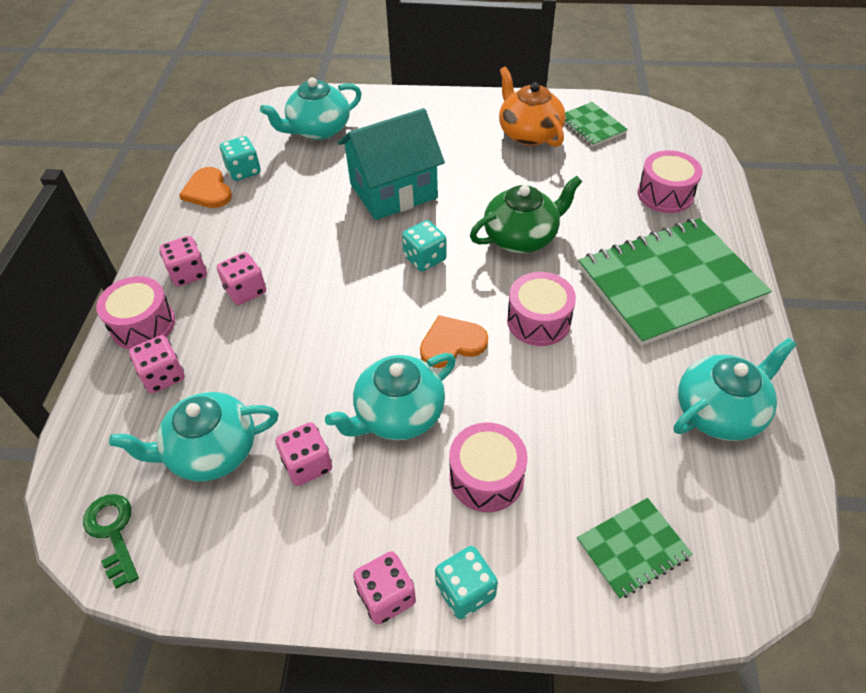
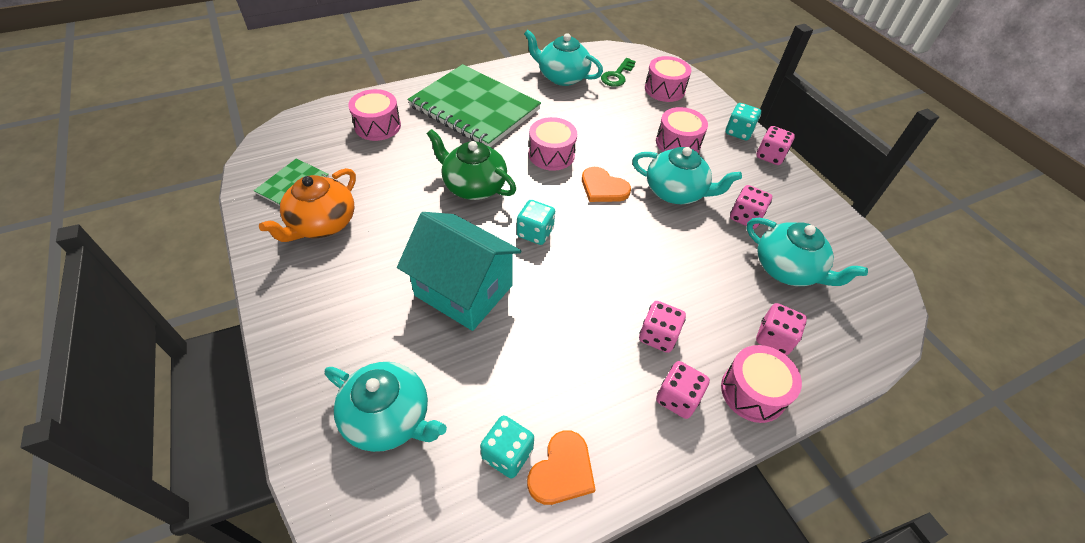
camera: 125 degrees left, 0 degrees up
(113, 532) = (875, 285): green key -> green key (617, 75)
(632, 548) = (664, 89): green notebook -> pink drum

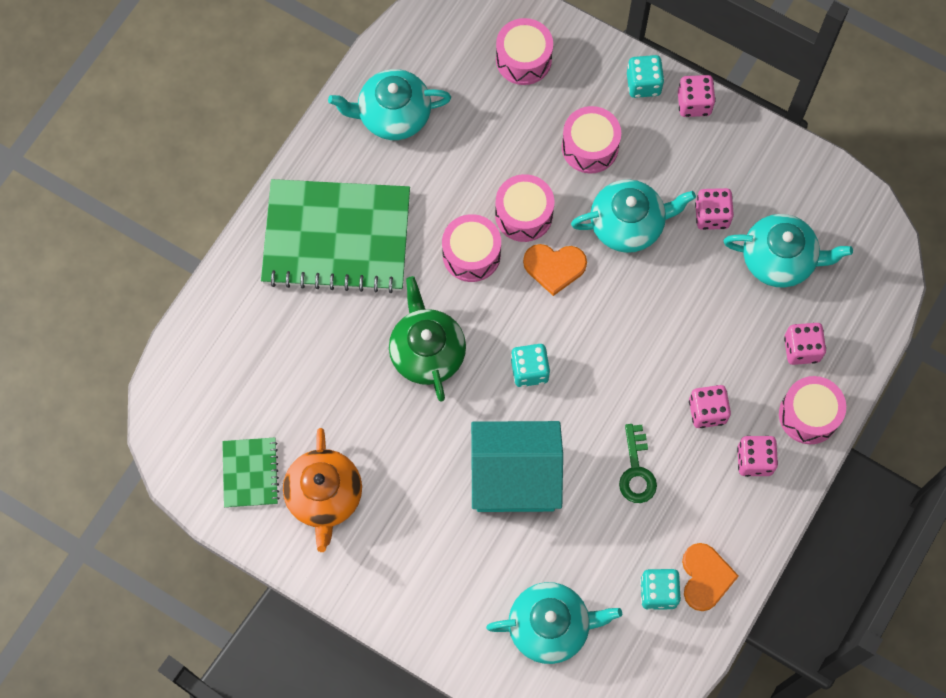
camera: 30 degrees left, 20 degrees up
(377, 126) = (256, 337): pink drum -> pink drum (524, 215)
(473, 186) = (427, 352): green teapot -> green teapot turned 75 degrees clockwise
(617, 75) = (454, 69): green key -> green key (636, 470)

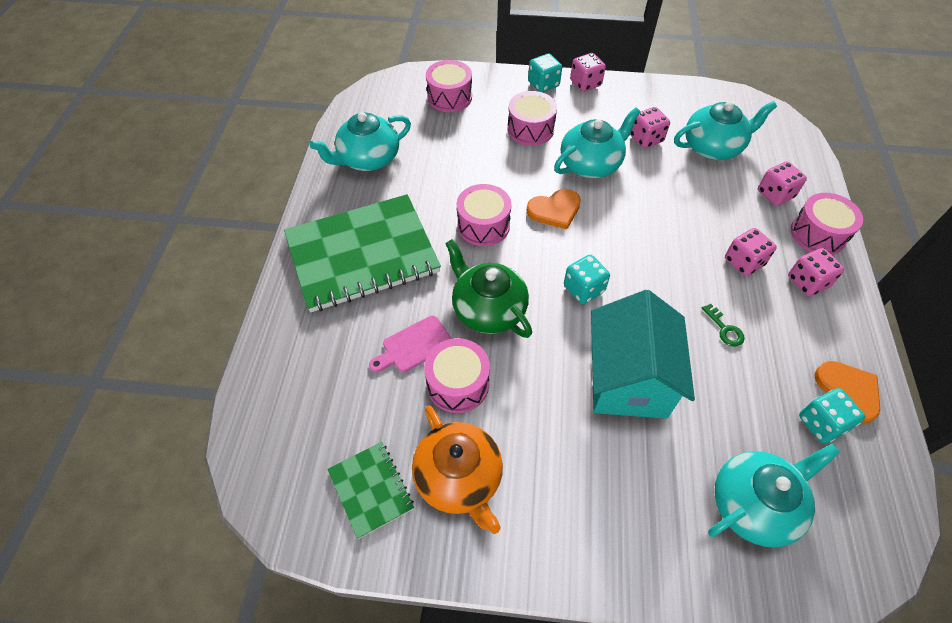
camera: 25 degrees left, 15 degrees down
(342, 359) = (414, 346): none -> pink cutting board
(515, 477) = (628, 379): turquoise house -> turquoise house turned 60 degrees counterclockwise
(524, 215) = (508, 185): pink drum -> pink drum (458, 384)
(636, 470) = (724, 329): green key -> green key, size x0.67

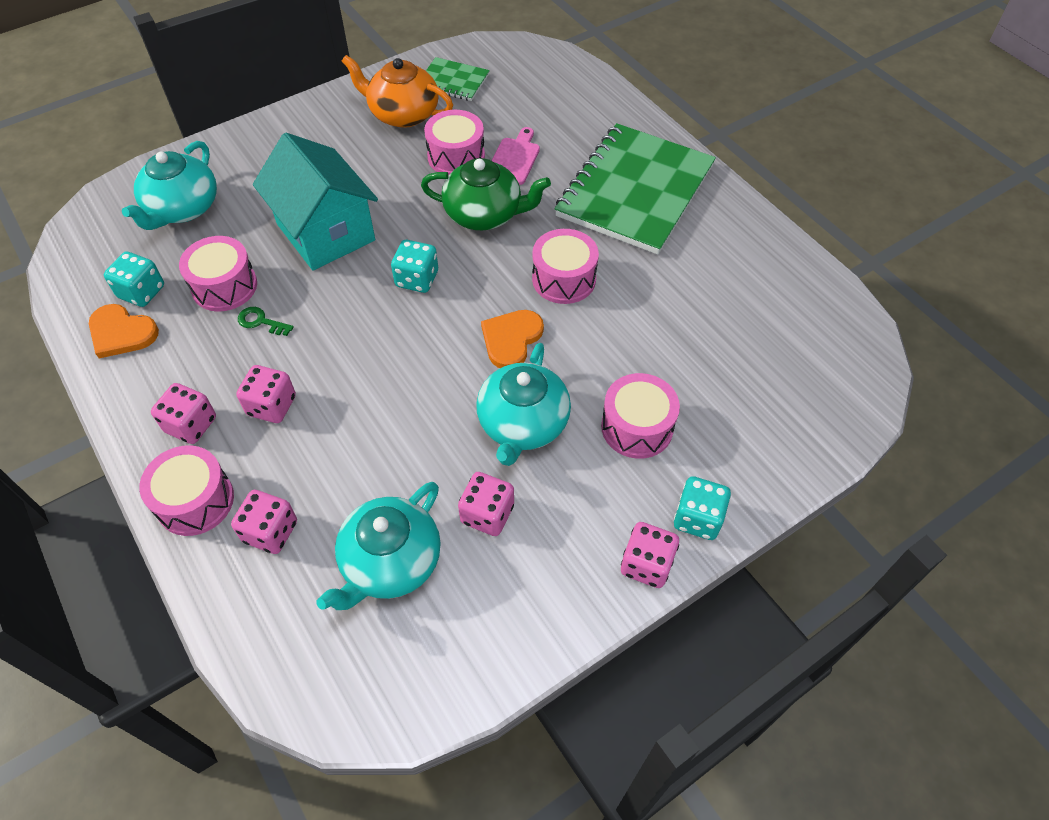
camera: 140 degrees right, 0 degrees up
(368, 159) = (751, 272): turquoise teapot -> none
(449, 97) = (779, 408): pink drum -> pink drum (224, 286)

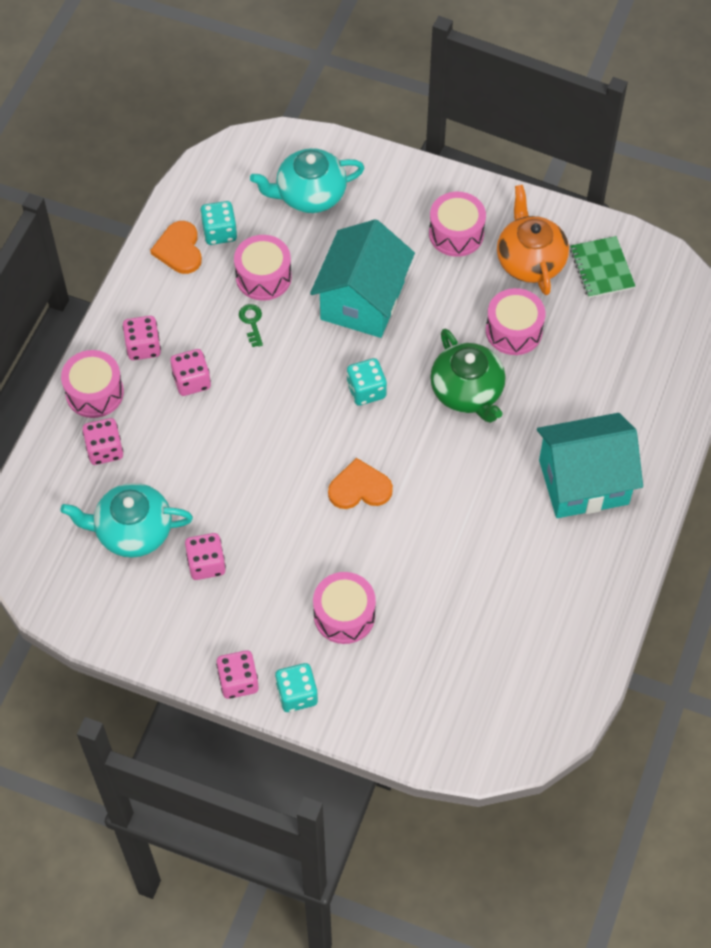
camera: 55 degrees right, 5 degrees up
(514, 159) = (546, 373): pink cutting board -> none
(523, 424) = (292, 541): turquoise teapot -> none
(564, 279) = (445, 487): pink drum -> pink drum (456, 233)
(635, 191) = (583, 482): green notebook -> turquoise house

